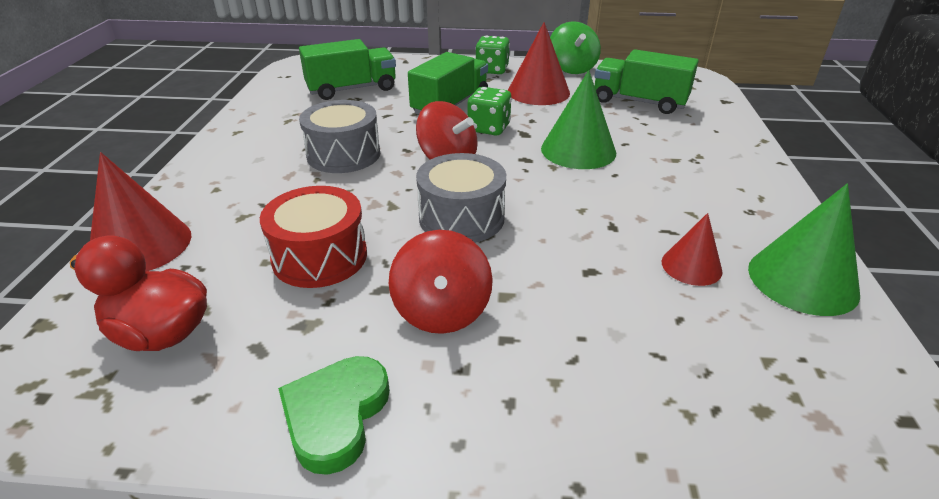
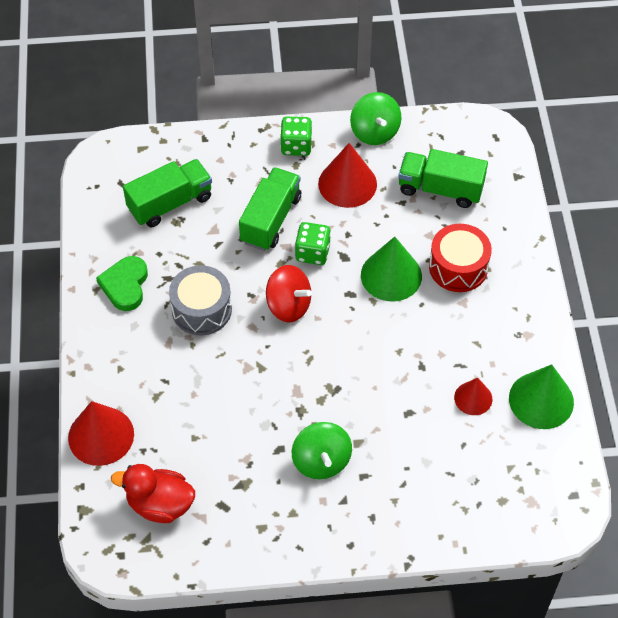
camera: 10 degrees left, 20 degrees up
(320, 257) = (229, 427): red drum -> red drum (458, 267)
(336, 415) = (283, 539): green heart -> green heart (125, 285)
(441, 311) = (321, 461): red spinning top -> green spinning top
(461, 218) = (314, 373): grey drum -> none

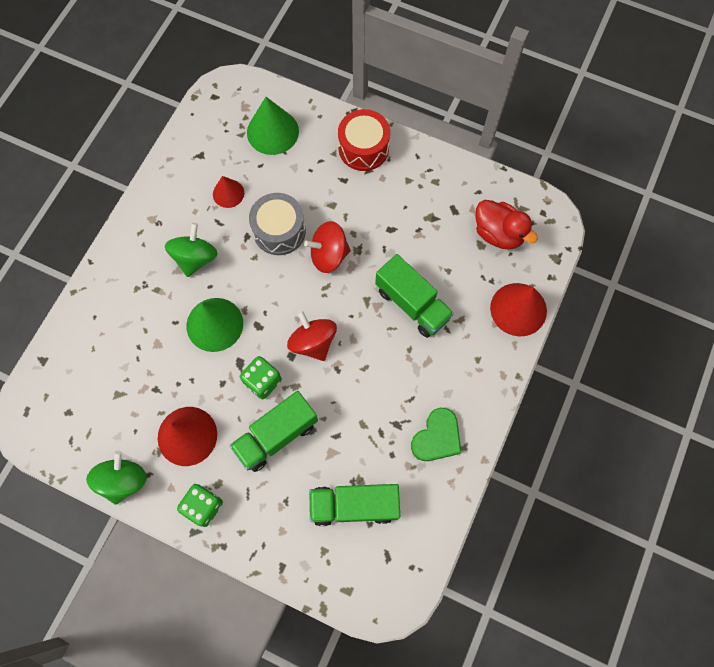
camera: 150 degrees left, 15 degrees up
(201, 309) = (385, 377): grey drum -> grey drum (279, 231)
(321, 461) = (366, 205): green spinning top -> green spinning top (195, 258)
(326, 390) = (329, 255): none -> red spinning top
(440, 189) = (115, 384): green truck -> green truck (412, 304)
(458, 267) = (158, 302): red drum -> red drum (363, 148)
(541, 400) = (183, 167): green cone -> green cone (272, 131)

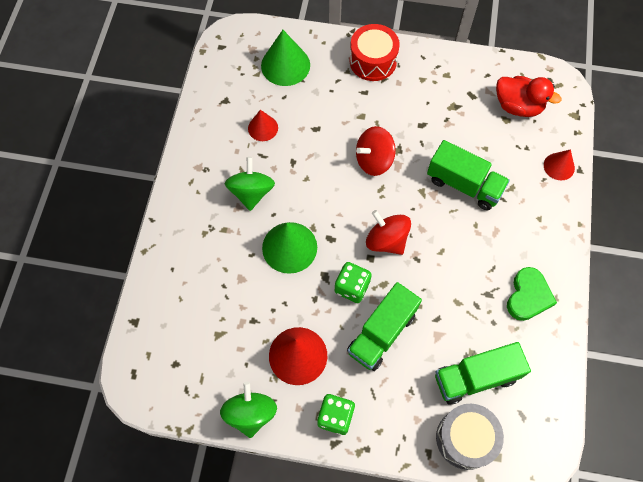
camera: 15 degrees left, 5 degrees down
(279, 231) = (321, 150): grey drum -> grey drum (465, 439)
(518, 309) = (559, 166): red cone -> red cone, size x0.59

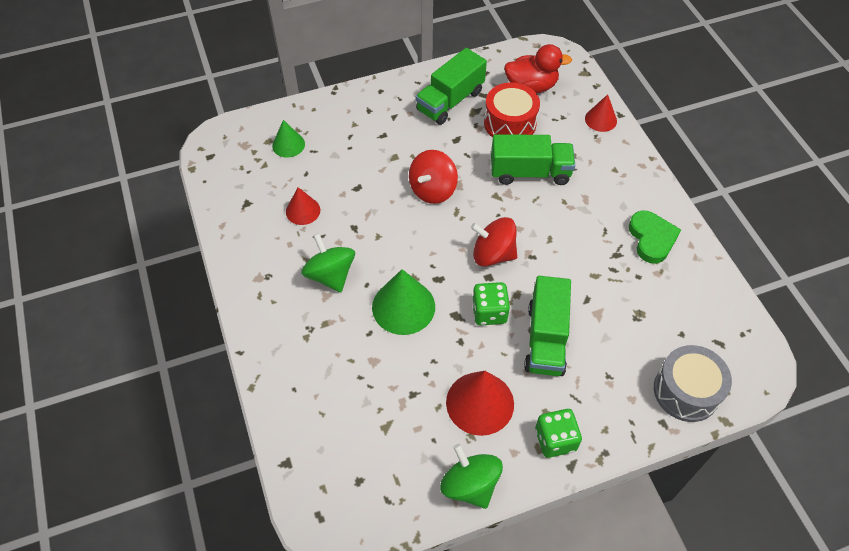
camera: 30 degrees left, 10 degrees down
(285, 65) = (288, 145): green cone -> green cone, size x0.59
(373, 61) = (373, 105): red drum -> red drum (510, 123)
(475, 377) = (657, 332): green truck -> green truck (450, 101)

